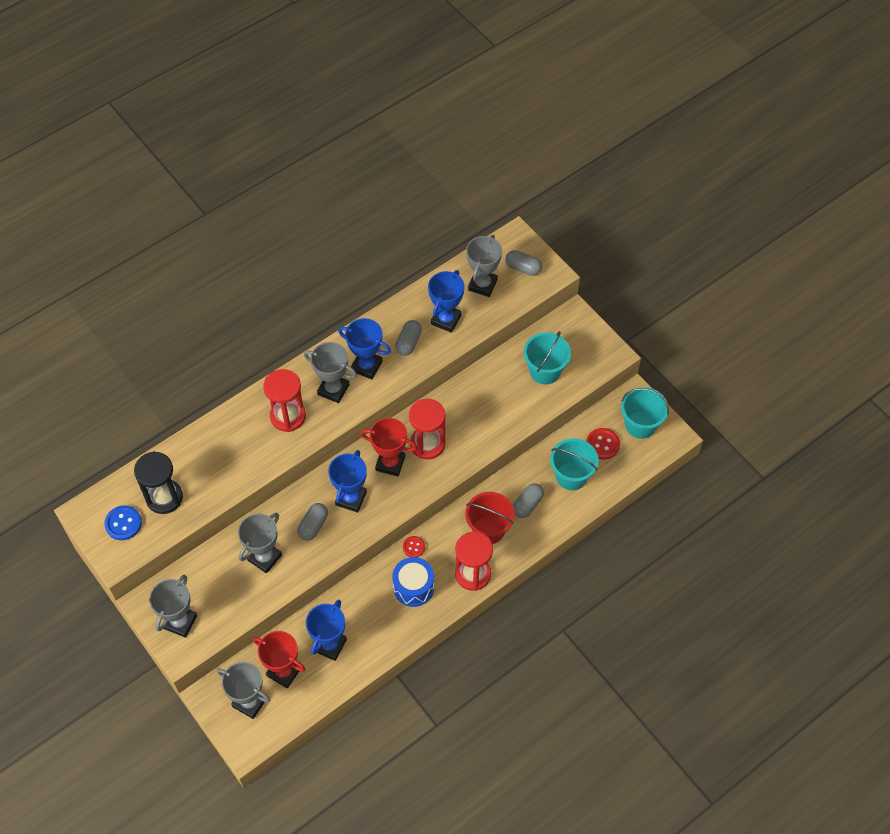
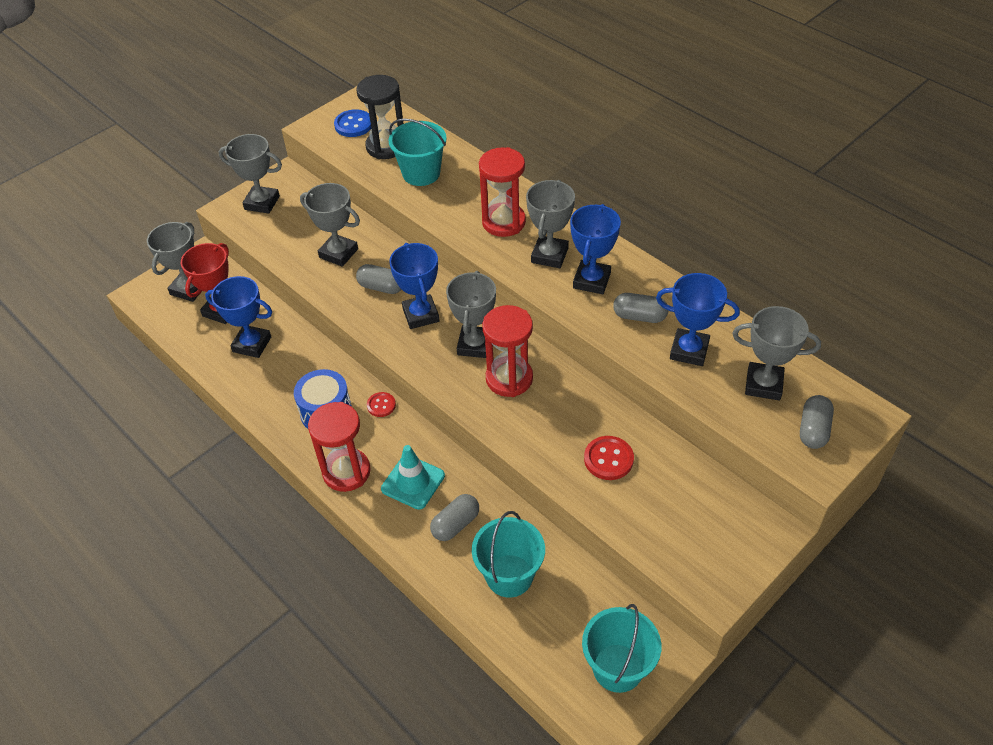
camera: 85 degrees right, 10 degrees down
(351, 498) = (420, 315): blue trophy -> blue trophy turned 60 degrees clockwise
(390, 463) = (475, 345): red trophy -> grey trophy
(488, 529) = (413, 482): red bucket -> turquoise traffic cone
(527, 504) = (455, 524): grey capsule -> grey capsule turned 75 degrees counterclockwise
(545, 371) = (659, 501): turquoise bucket -> turquoise bucket (421, 173)
(602, 444) = (571, 614): red button -> red button (608, 459)

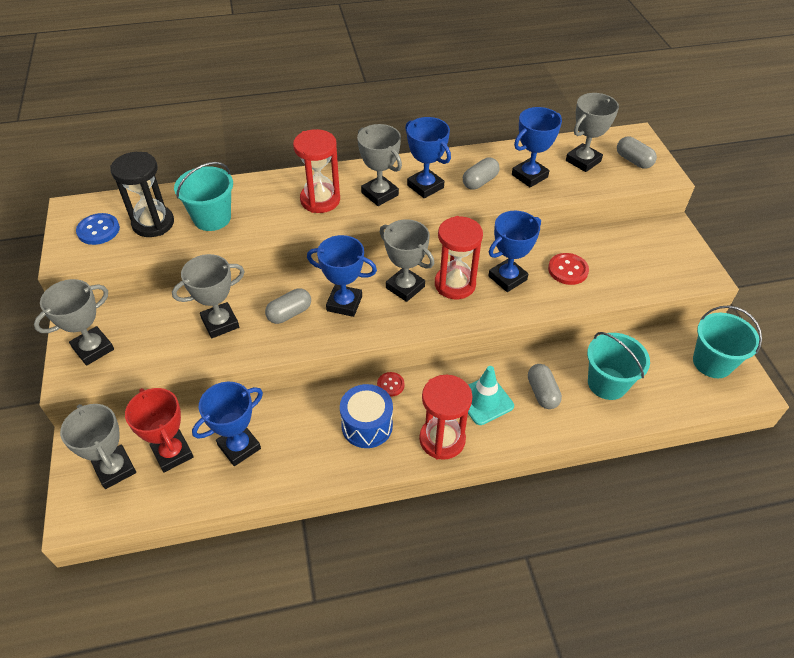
camera: 60 degrees left, 0 degrees up
(553, 414) = (507, 278): none -> blue trophy

